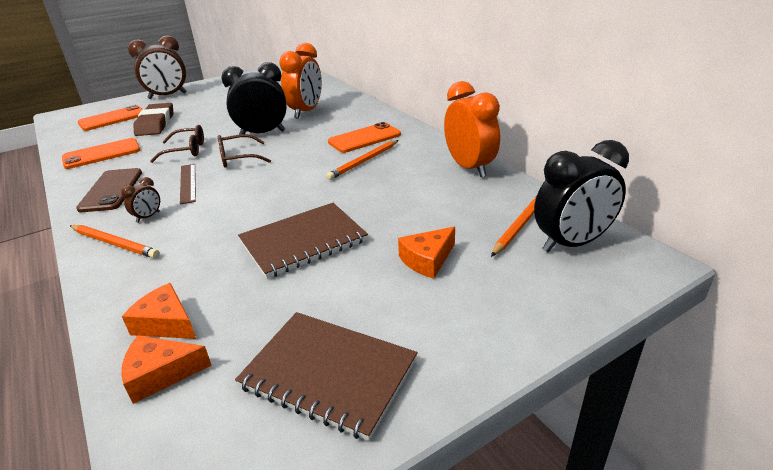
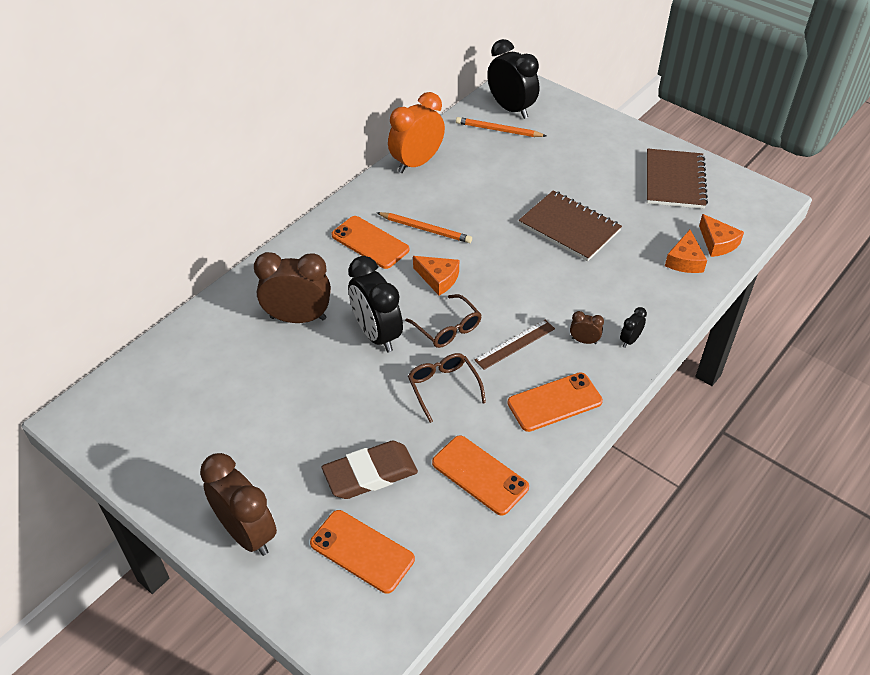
camera: 110 degrees left, 15 degrees up
(111, 190) = (554, 402): brown phone -> orange phone
(114, 243) = (630, 340): orange pencil -> black clock
(306, 112) = (298, 318): orange clock -> brown clock
(427, 260) = (559, 164): orange cheese -> orange cheese (438, 279)

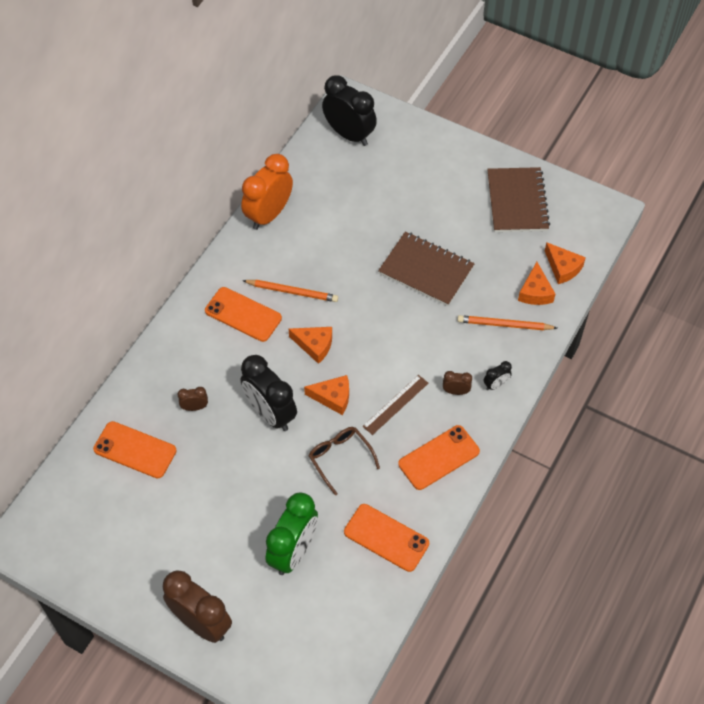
camera: 10 degrees left, 10 degrees up
(298, 318) = (195, 407): brown clock -> brown clock, size x0.44
(362, 551) = (301, 623): orange phone -> orange phone (135, 450)
(370, 474) = (293, 552): brown eraser -> green clock
(447, 328) = (333, 397): brown glasses -> orange cheese
(498, 130) = (341, 163): orange pencil -> orange pencil (505, 325)
(630, 340) = (496, 385): black clock -> black clock turned 150 degrees counterclockwise

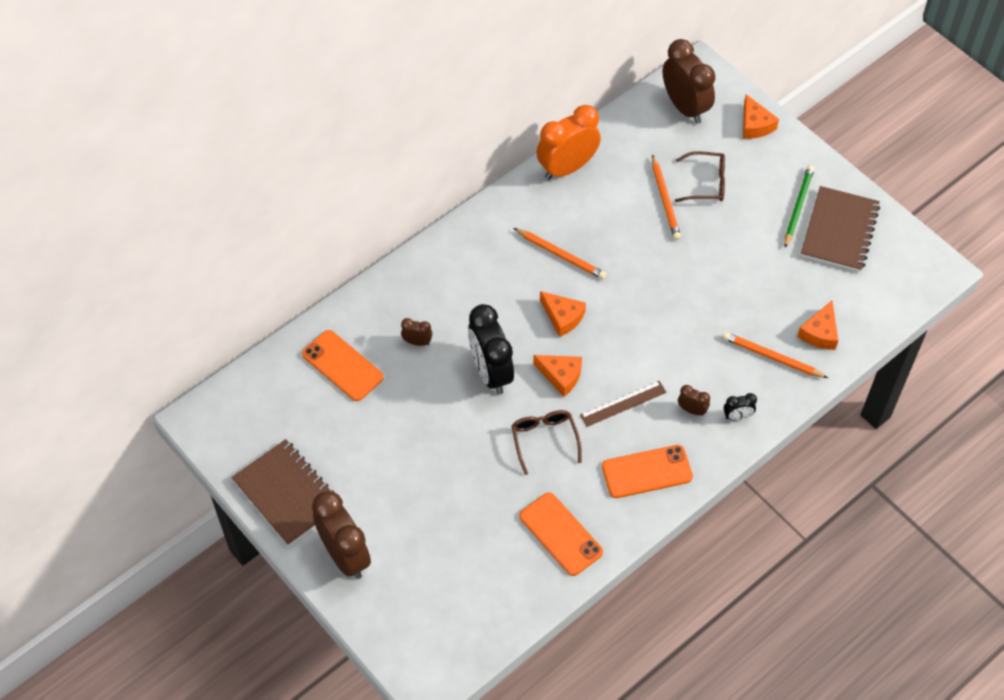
camera: 20 degrees right, 0 degrees up
(243, 314) = (501, 263): orange phone -> none
(293, 552) = (461, 517): green clock -> none
(349, 135) = (685, 107): black clock -> brown clock
(363, 218) = (665, 200): none -> orange pencil
(392, 193) = (706, 183): none -> brown glasses
(426, 270) = (710, 275): brown notebook -> brown notebook (287, 494)
(475, 191) = (798, 207): none -> green pencil
(563, 268) = (861, 316): orange cheese -> orange cheese (755, 125)

